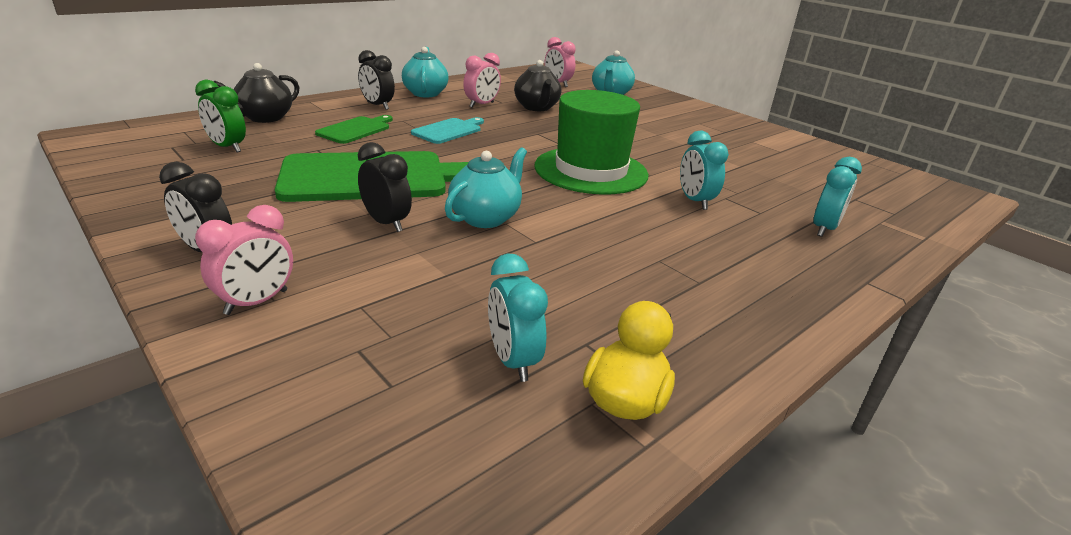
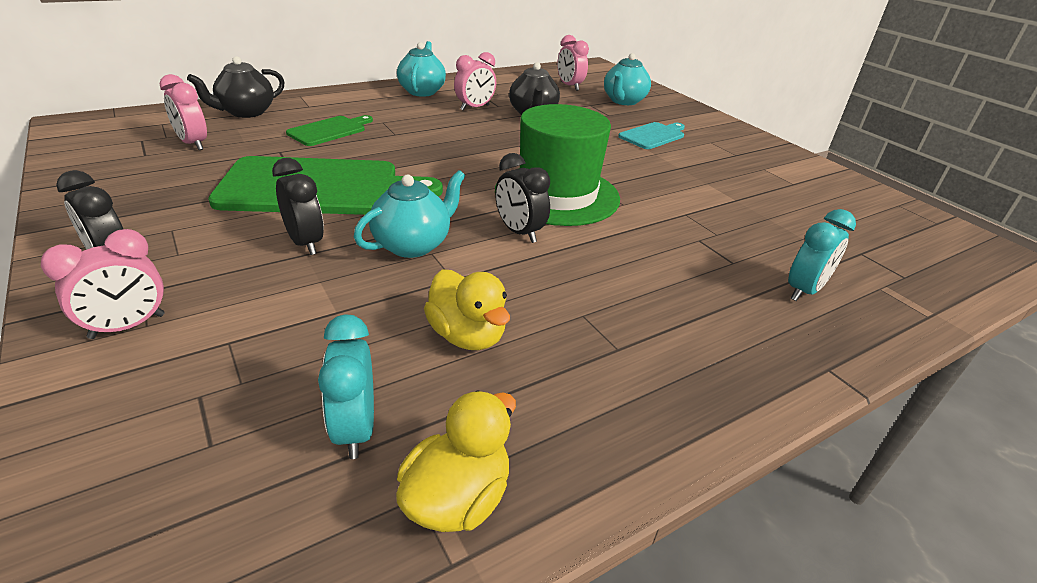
camera: 10 degrees right, 5 degrees up
(227, 147) = (193, 144): green clock -> pink clock
(377, 106) = (365, 104): black clock -> black clock (519, 232)
(449, 131) = (425, 137): turquoise cutting board -> turquoise cutting board (653, 135)
(570, 283) = (467, 335): none -> yellow duck
(695, 201) = (660, 242): turquoise clock -> none

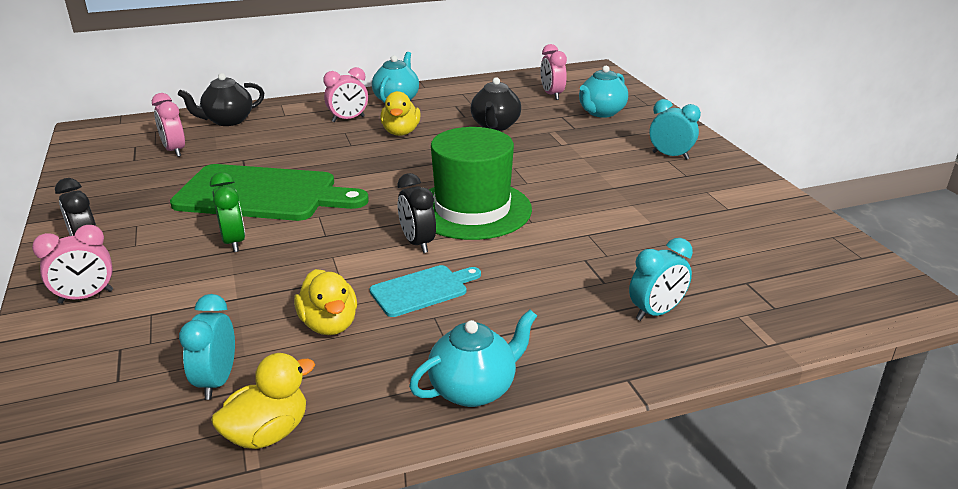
camera: 15 degrees right, 5 degrees down
(305, 243) = (234, 242): black clock -> green clock
(329, 130) = (293, 140): green cutting board -> none
(413, 245) = (320, 248): turquoise teapot -> turquoise teapot (474, 389)
(442, 121) = (401, 132): none -> yellow duck
(475, 108) = (440, 118): pink clock -> pink clock (348, 119)
(653, 135) = (609, 152): turquoise cutting board -> turquoise cutting board (422, 290)
(710, 138) = (670, 156): none -> turquoise clock

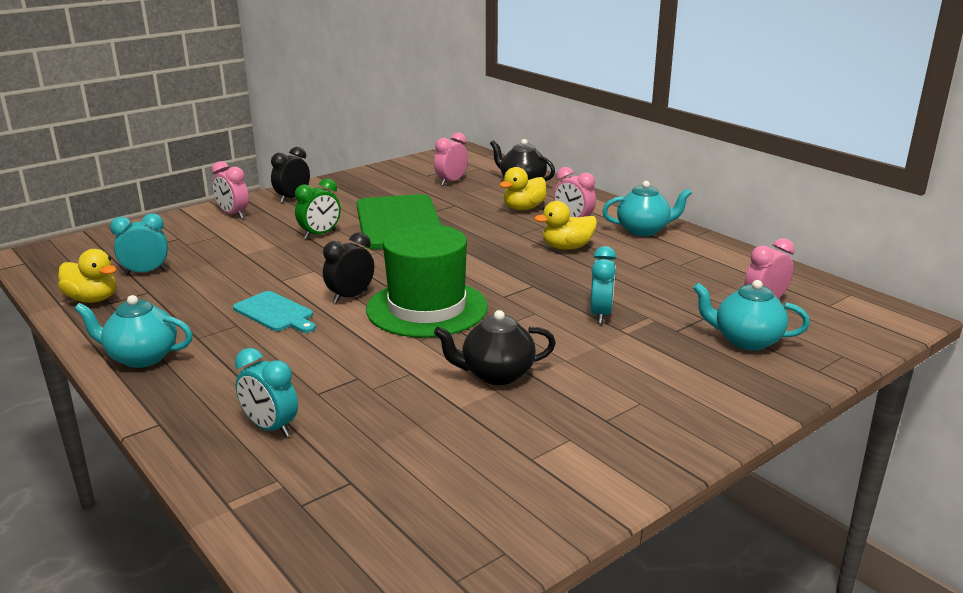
camera: 70 degrees right, 5 degrees down
(329, 324) = (217, 290): yellow duck -> yellow duck (523, 208)
(474, 389) = (141, 357): turquoise teapot -> turquoise teapot turned 150 degrees clockwise
(495, 126) = (631, 286): black teapot -> black teapot (496, 374)
(670, 156) = (656, 403): turquoise clock -> turquoise clock (601, 314)

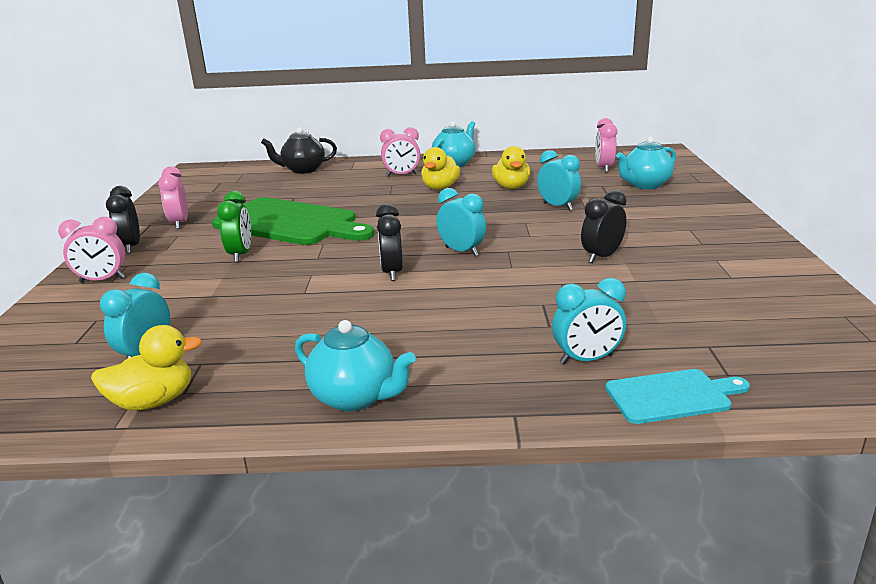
camera: 50 degrees left, 0 degrees up
(141, 357) = (355, 397): turquoise teapot -> turquoise teapot turned 105 degrees counterclockwise
(275, 313) = (369, 310): turquoise cutting board -> turquoise cutting board (672, 396)
(427, 308) = (461, 251): green hat -> turquoise clock
(451, 182) = (246, 187): pink clock -> pink clock (179, 223)
(496, 374) = (601, 257): black teapot -> black clock
(523, 208) = (349, 181): yellow duck -> yellow duck (511, 187)

